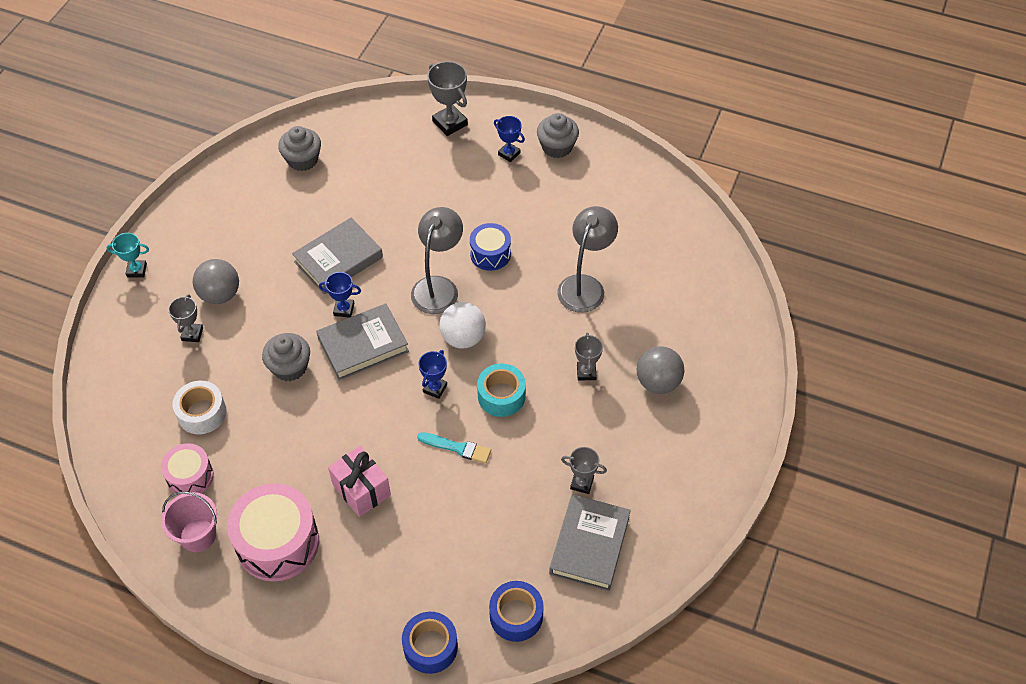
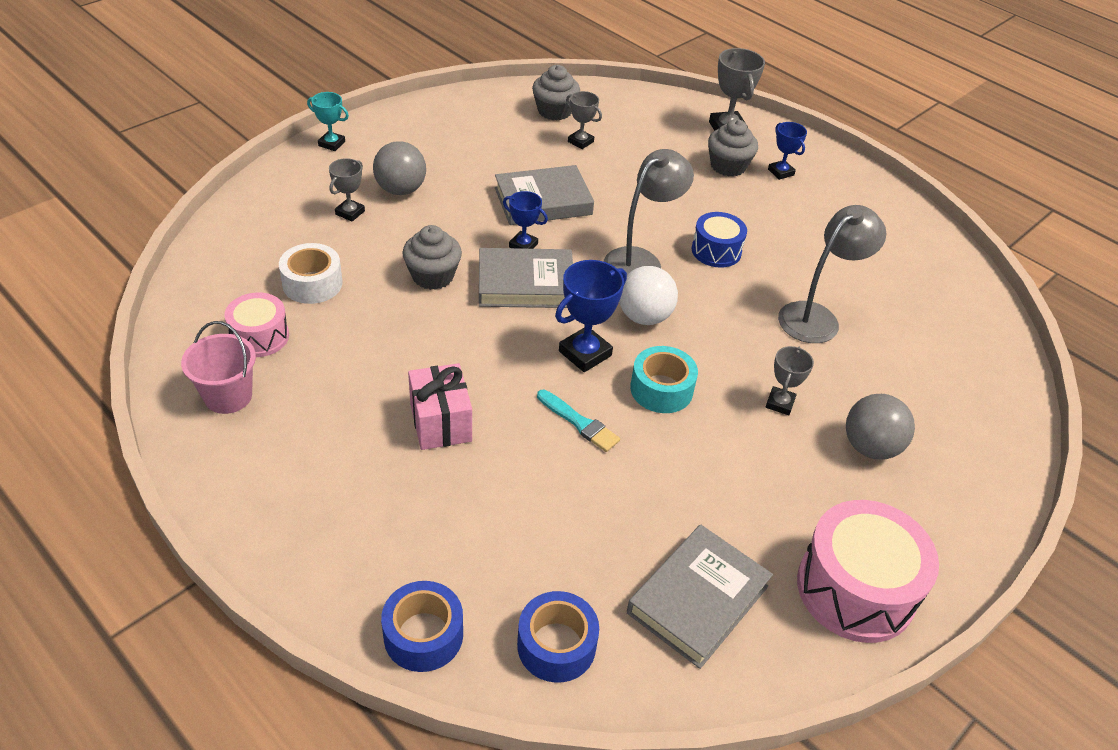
camera: 20 degrees right, 10 degrees down
(278, 542) = (311, 439): pink drum -> pink drum (855, 589)
(435, 388) = (585, 353): blue trophy -> blue trophy, size x1.61
(557, 147) = (839, 183): grey cupcake -> grey cupcake (728, 166)
(582, 483) = (720, 522): grey trophy -> grey trophy (580, 142)

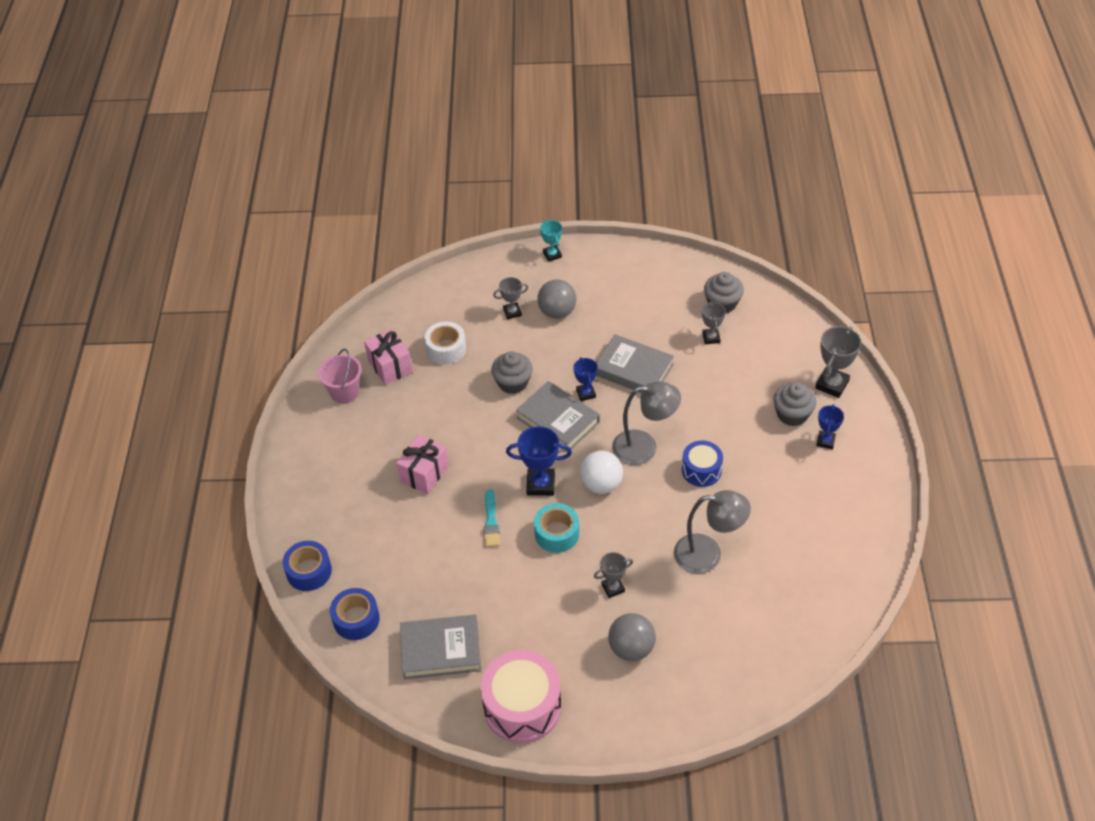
camera: 50 degrees right, 5 degrees up
(260, 336) = (390, 366): pink drum -> pink gift

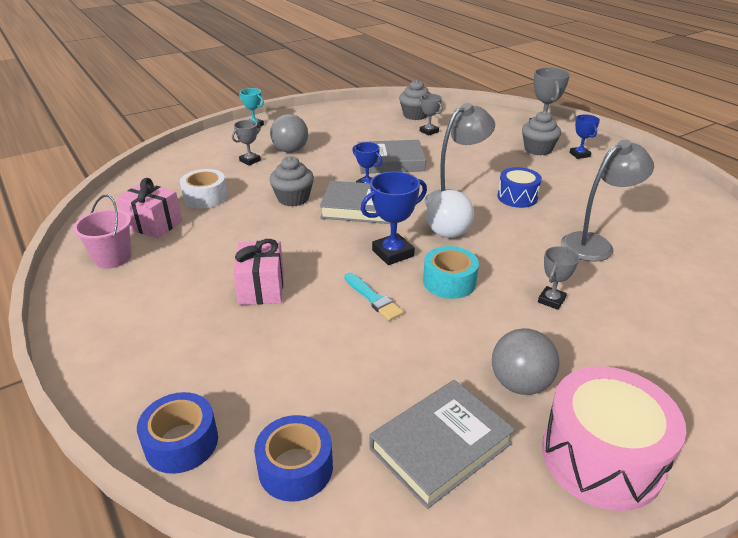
camera: 35 degrees left, 15 degrees down
(631, 648) = (631, 340): grey ball -> grey ball (520, 384)

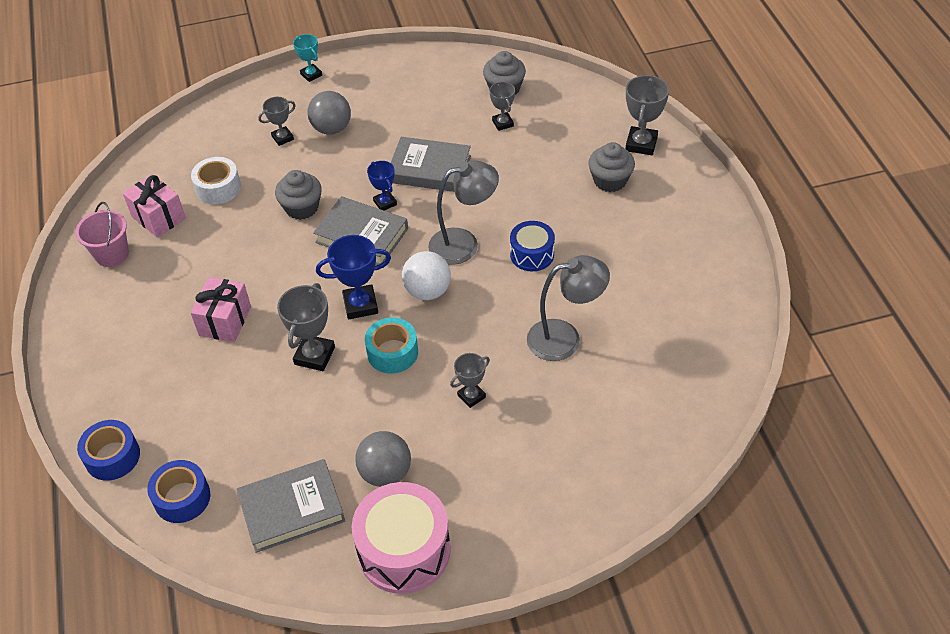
camera: 20 degrees right, 15 degrees up
(373, 298) = (314, 356): turquoise brush -> grey trophy
(579, 155) = (652, 199): blue trophy -> none

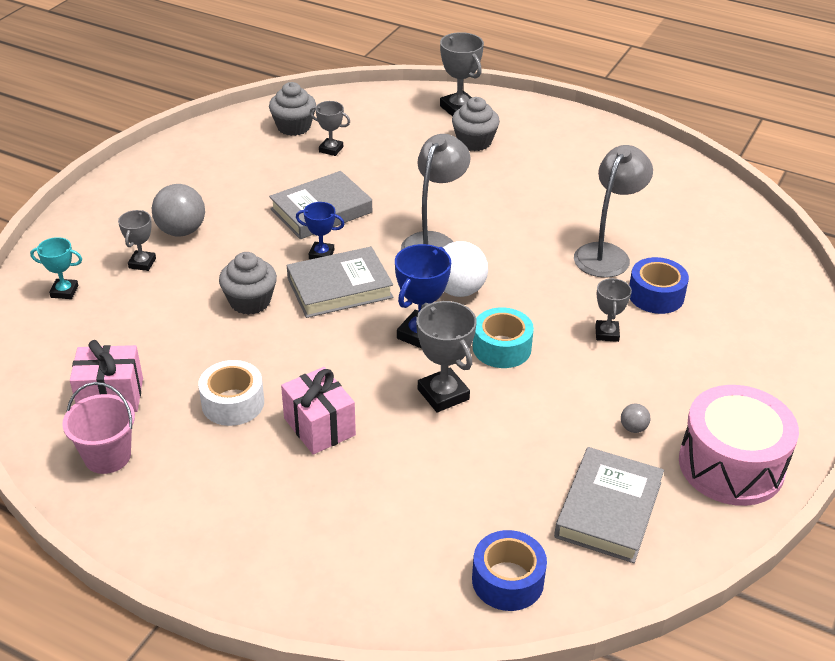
camera: 50 degrees left, 10 degrees down
(112, 456) = (389, 606): blue tape -> blue tape (656, 295)
(218, 188) = (138, 336): white tape -> white tape (233, 403)
(311, 75) = (92, 204): turquoise trophy -> turquoise trophy (64, 291)
(385, 473) = (633, 428): grey ball -> grey ball, size x0.47
(532, 254) = (496, 218): blue drum -> none

